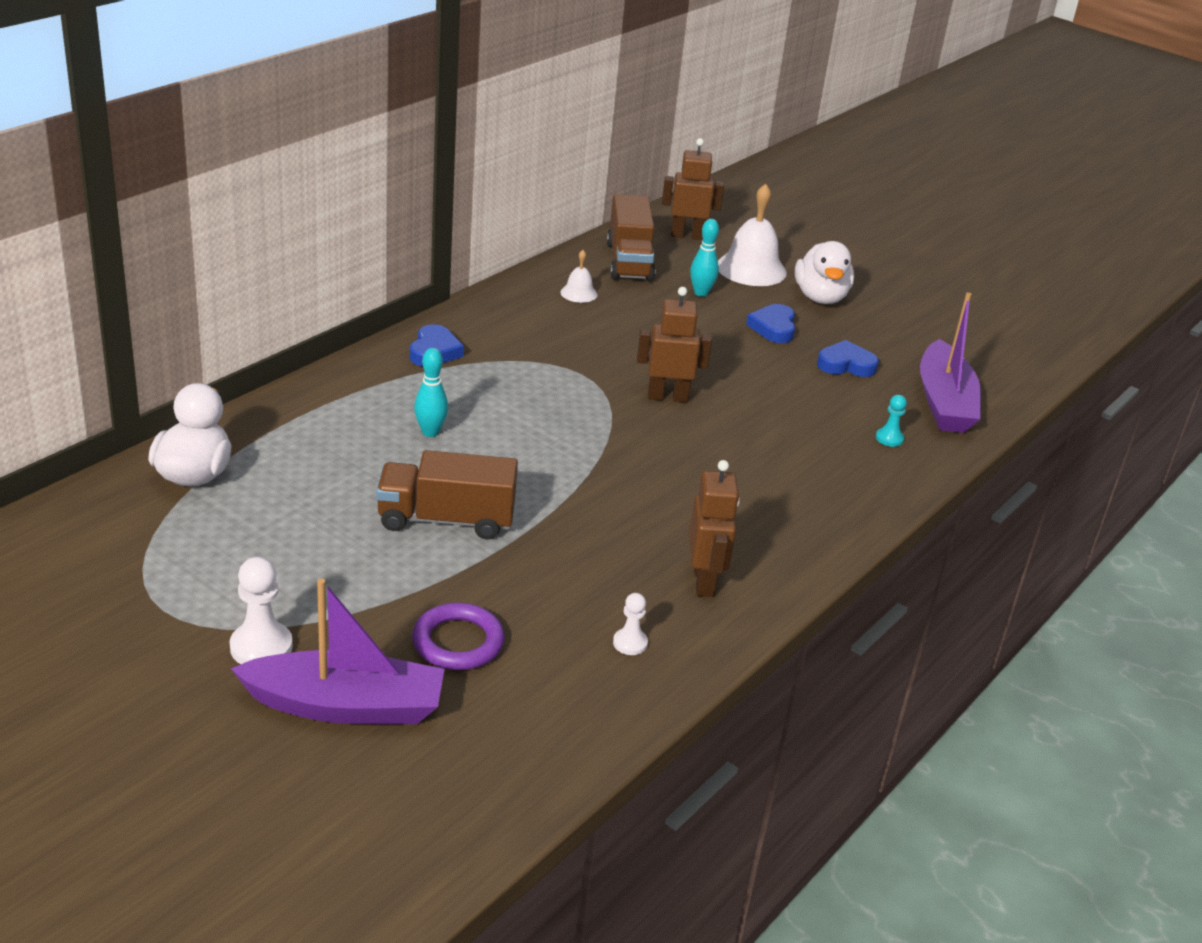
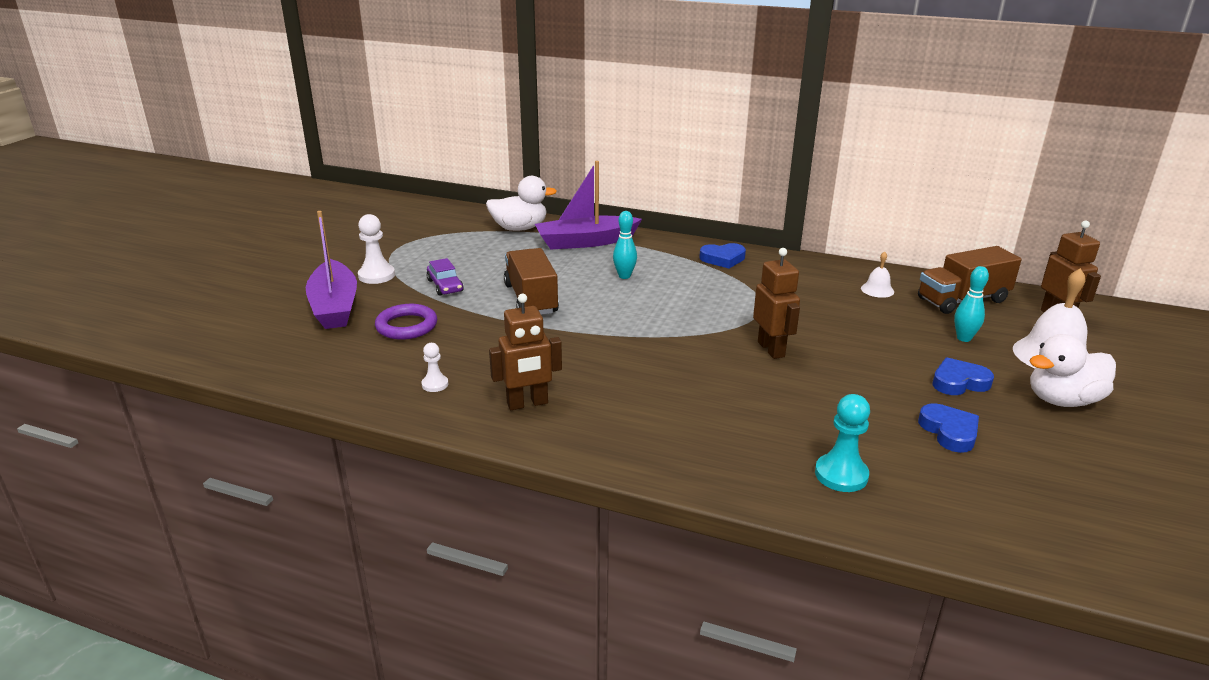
camera: 75 degrees right, 5 degrees down
(350, 585) = (445, 286): none -> purple car
(889, 438) = (841, 475): turquoise pawn -> turquoise pawn, size x1.70
(944, 402) = (962, 506): purple boat -> purple boat (585, 242)

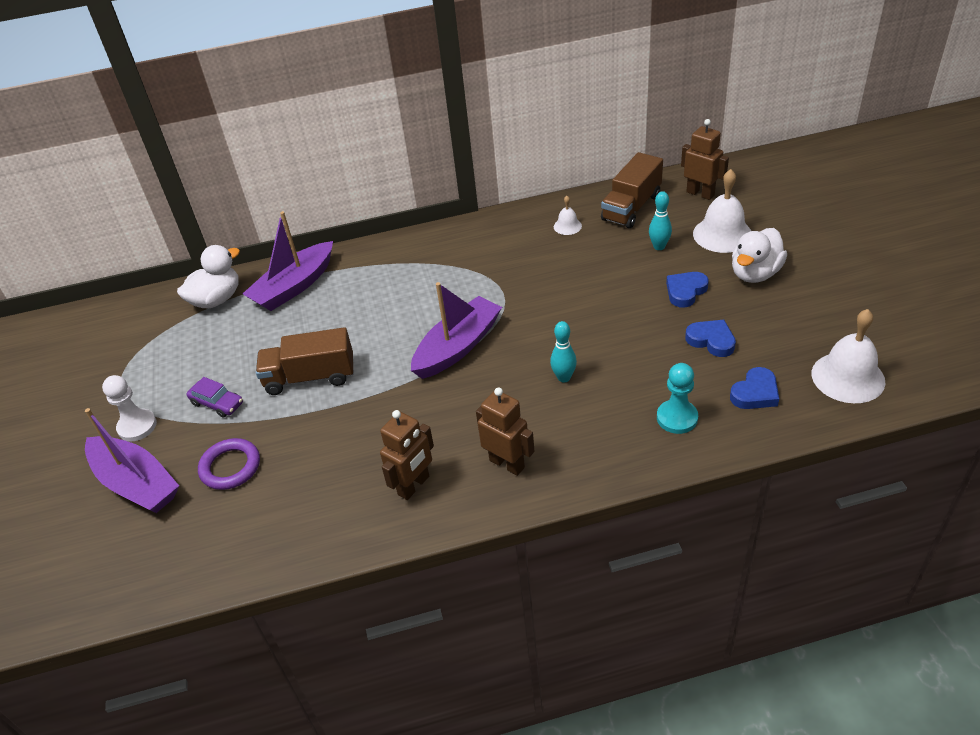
camera: 30 degrees left, 15 degrees up
(435, 384) = (321, 512): white pawn -> none
(531, 299) = (310, 377): brown truck -> brown truck turned 45 degrees counterclockwise
(624, 276) = (365, 310): turquoise bowling pin -> turquoise bowling pin (564, 377)
(676, 330) = (458, 347): none -> purple boat
(723, 259) = (427, 249): blue heart -> blue heart (755, 393)
(771, 349) = (543, 328): brown robot -> brown robot (507, 464)
(1104, 538) = (848, 377): none -> white bell

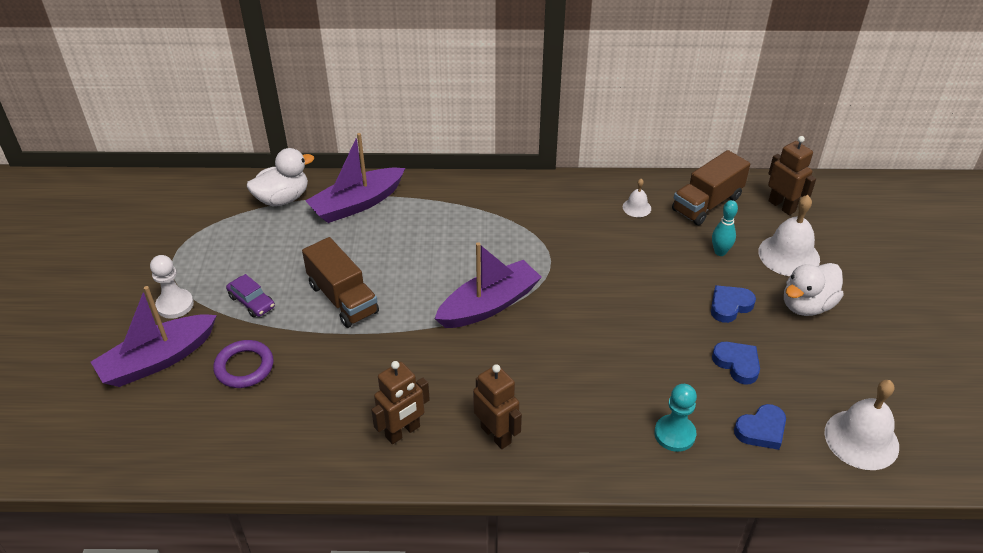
camera: 10 degrees right, 0 degrees up
(136, 483) = (158, 360): purple boat -> purple boat turned 90 degrees clockwise
(310, 377) = (343, 298): brown truck -> brown truck turned 135 degrees counterclockwise
(564, 377) = (579, 363): turquoise bowling pin -> none

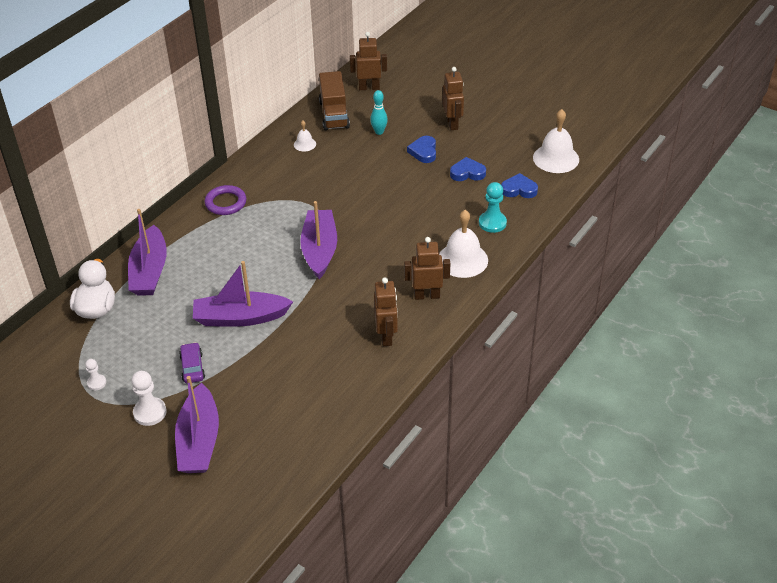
camera: 55 degrees left, 0 degrees up
(191, 250) = (96, 383): none -> white pawn
(244, 367) = (254, 394): purple ring -> purple ring (226, 203)
(252, 302) = (192, 367): purple car -> purple car turned 90 degrees counterclockwise
(343, 298) = (240, 318): brown truck -> purple boat
(761, 430) = (519, 189): blue heart -> blue heart turned 90 degrees counterclockwise
(789, 255) = (409, 108): white bell -> white bell (462, 260)
(806, 305) = (452, 123): white duck -> brown robot

